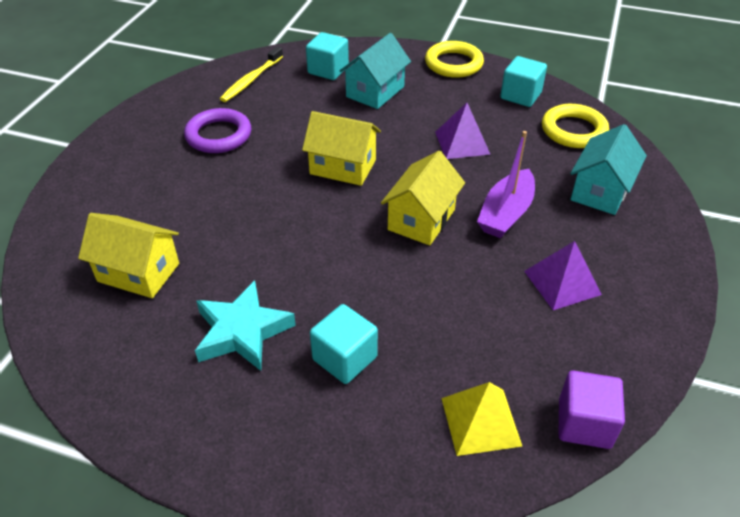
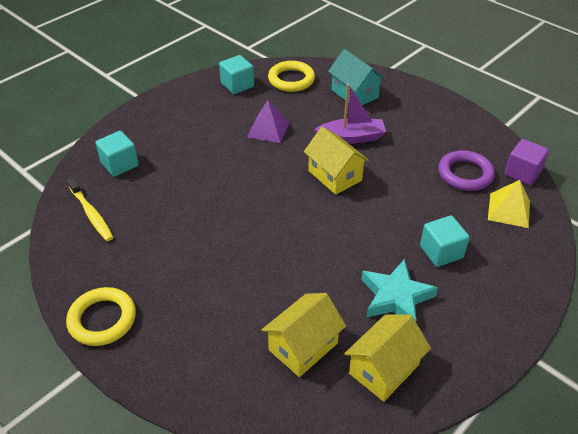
camera: 65 degrees left, 0 degrees up
(218, 135) = (157, 255): purple ring -> purple ring (465, 174)
(343, 167) = (253, 195): yellow house -> yellow house (384, 369)
(375, 92) = (173, 149): turquoise house -> none
(453, 64) = (172, 99): yellow ring -> yellow ring (102, 319)
(506, 213) = (351, 138): purple boat -> purple boat turned 60 degrees counterclockwise
(562, 282) = (421, 139): purple pyramid -> none

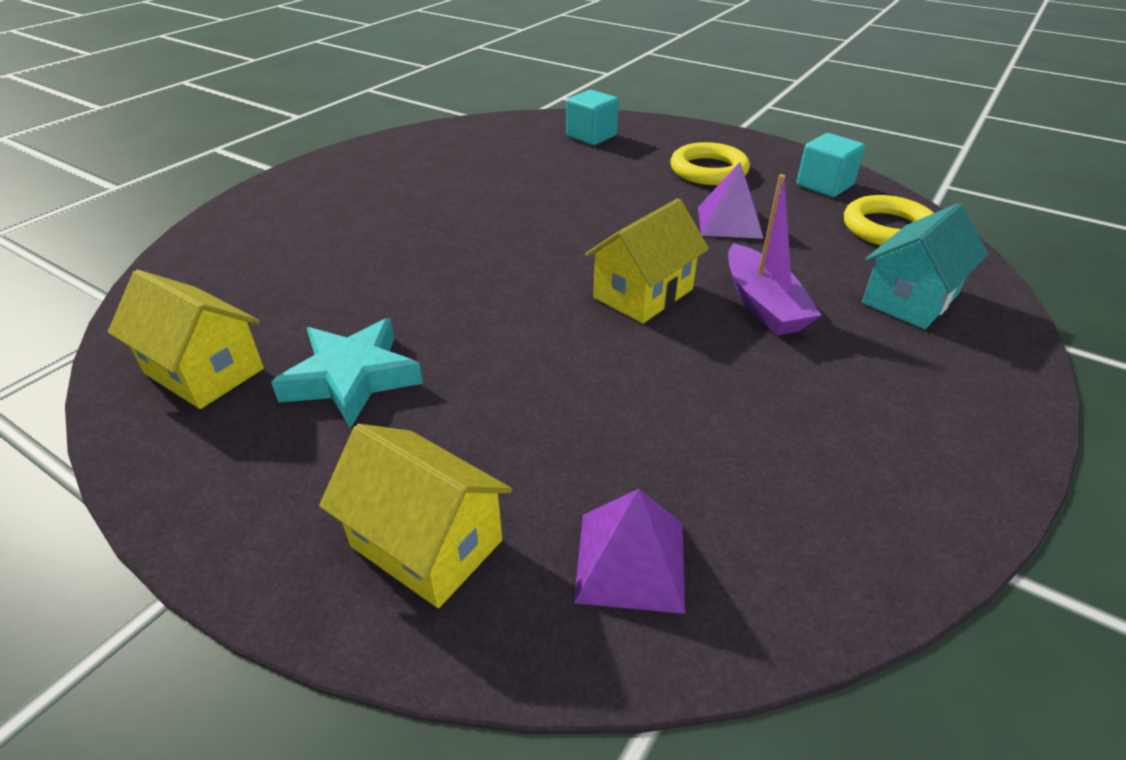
camera: 80 degrees right, 5 degrees down
(91, 214) = (499, 135): yellow toothbrush -> none
(102, 319) = (338, 165): yellow ring -> yellow ring (708, 170)
(303, 346) = (268, 294): yellow house -> yellow house (426, 543)
(441, 252) = (468, 435): turquoise cube -> none
(465, 174) = (734, 474): purple ring -> none
(508, 210) = (631, 560): yellow pyramid -> purple pyramid
(522, 173) = (801, 602): purple cube -> none

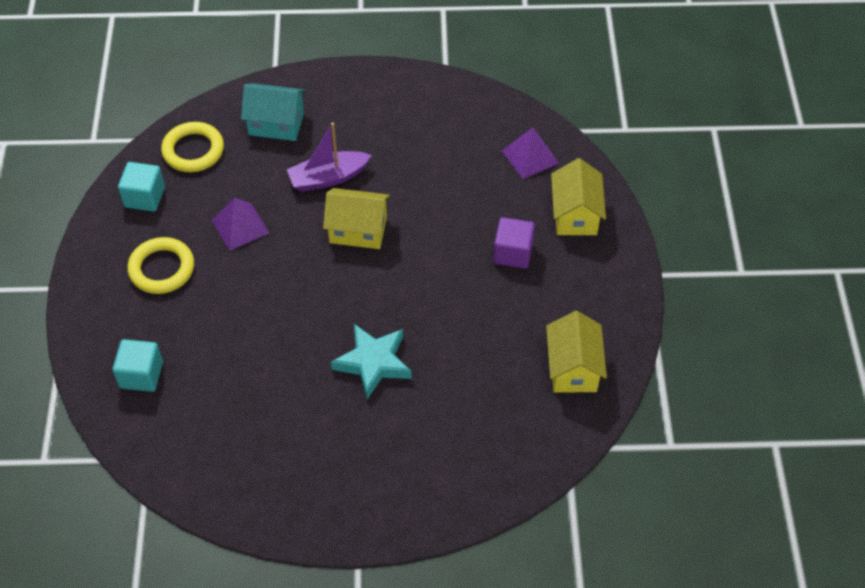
camera: 125 degrees left, 15 degrees up
(352, 378) = (524, 305): turquoise star -> turquoise star (373, 363)
(446, 413) = (513, 253): none -> purple cube
(763, 304) = (328, 178): purple boat -> purple boat turned 150 degrees counterclockwise

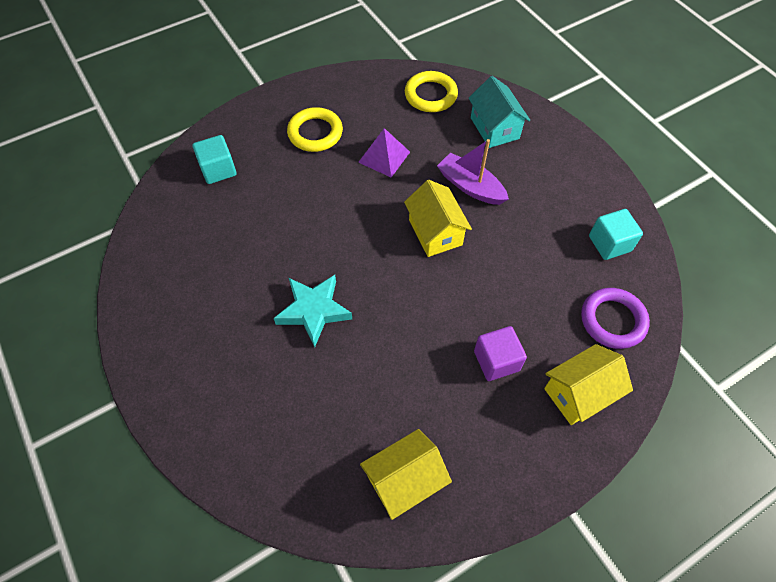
camera: 60 degrees right, 5 degrees up
(144, 197) = (369, 91): turquoise cube -> turquoise cube (609, 243)
(530, 156) = (612, 320): purple pyramid -> purple ring

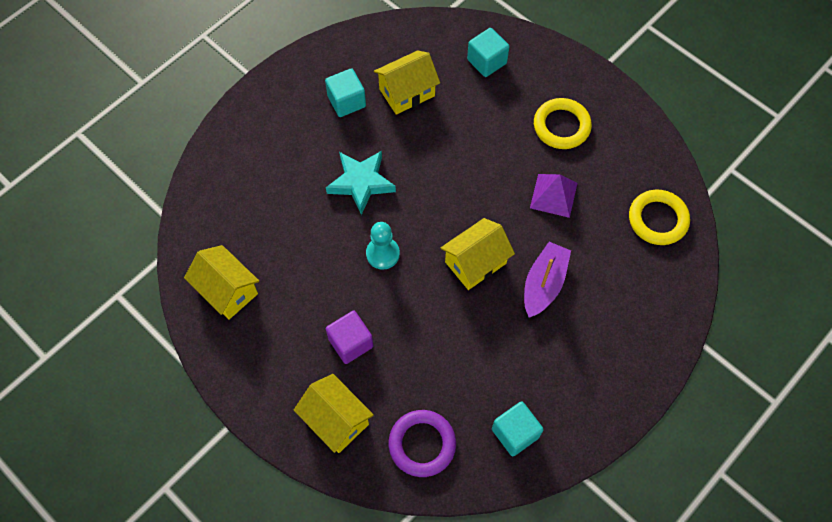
camera: 75 degrees right, 5 degrees up
(207, 303) = (346, 101): none -> turquoise cube
(222, 244) = (407, 92): none -> yellow house
(403, 309) = (382, 254): none -> turquoise pawn
(494, 128) = (634, 293): turquoise house -> none

